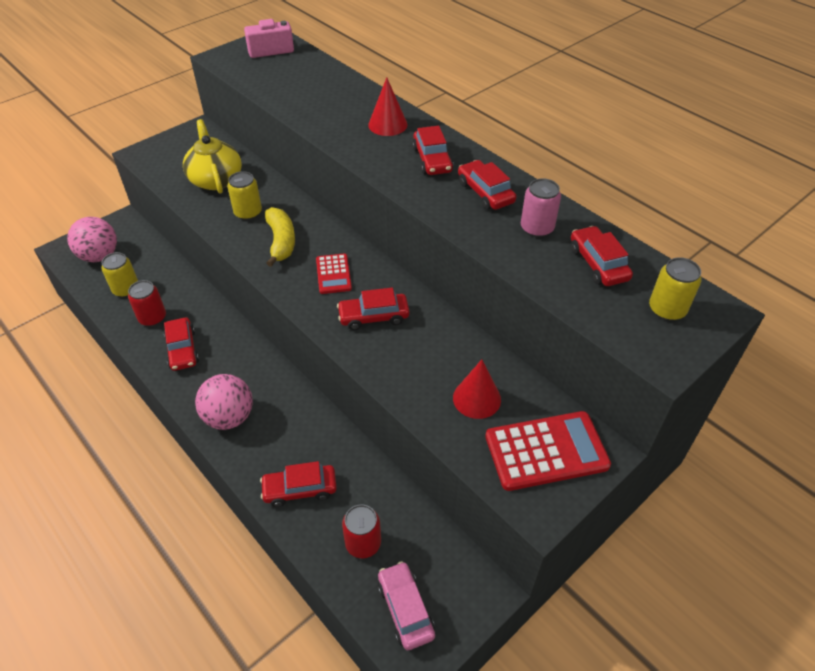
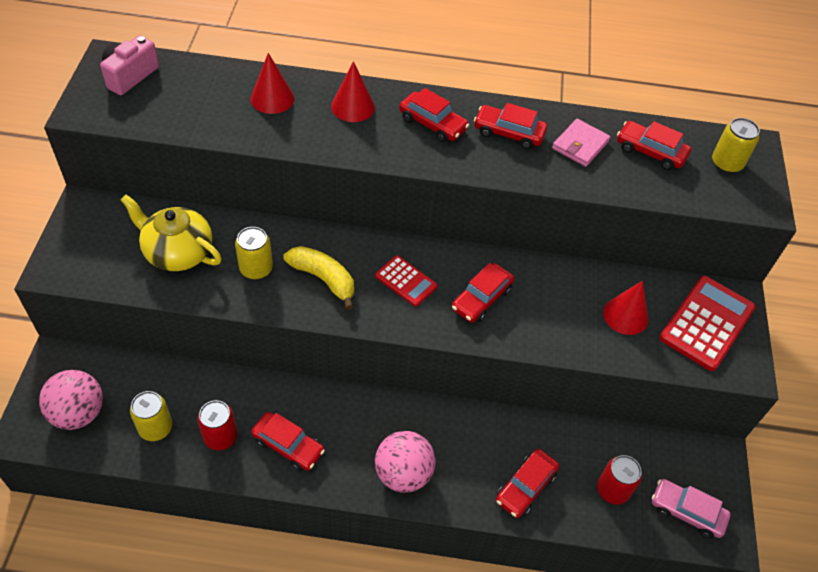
camera: 45 degrees left, 5 degrees up
(339, 97) = (272, 98): none -> red cone
(537, 228) = (580, 145): pink can -> pink wallet

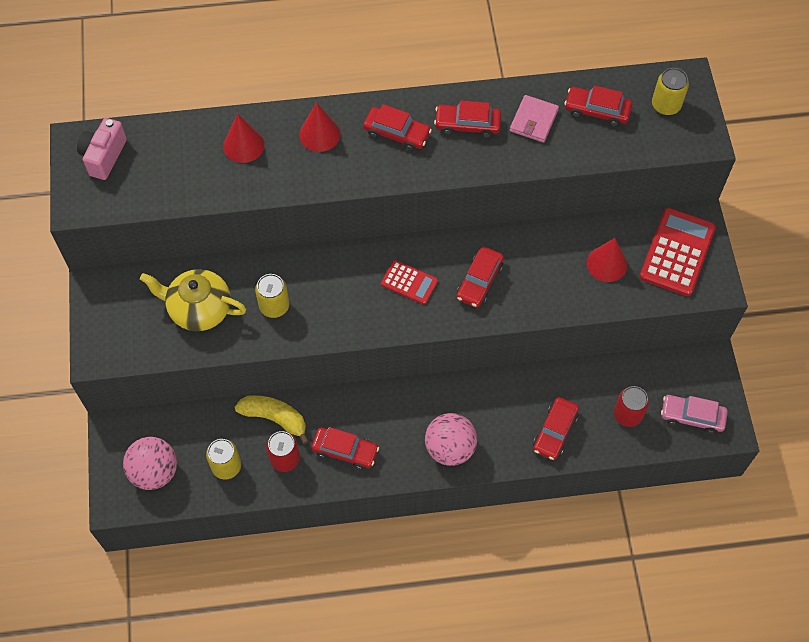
camera: 10 degrees left, 10 degrees up
(323, 279) = (337, 300): yellow banana -> yellow banana (275, 418)

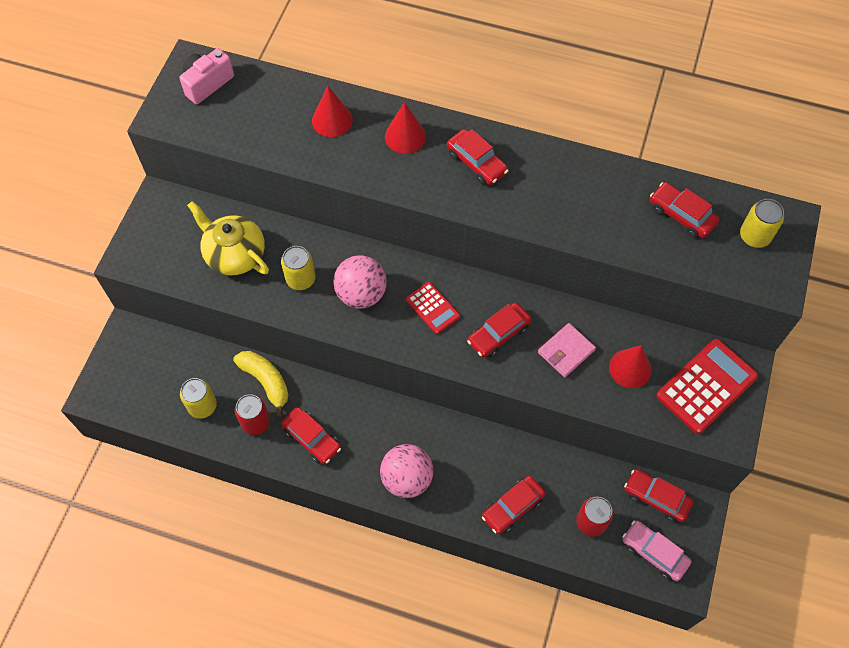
camera: 25 degrees right, 0 degrees up
(154, 472) = (140, 384): pink ball -> pink ball (361, 294)
(467, 125) = (547, 180): red car -> red car (656, 498)
(533, 120) = (613, 200): pink wallet -> pink wallet (566, 351)

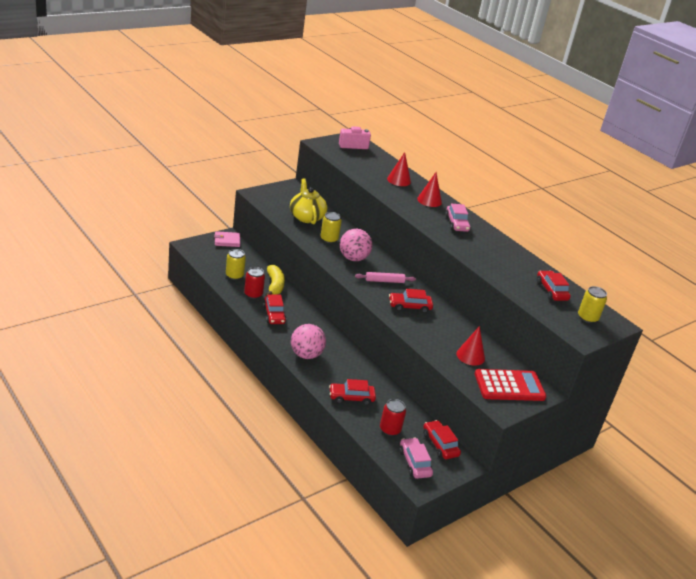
camera: 30 degrees right, 30 degrees down
(432, 308) = (384, 281): red calculator -> pink rolling pin
(476, 163) = (456, 224): red car -> pink car
(566, 351) = (440, 331): pink wallet -> pink wallet (227, 241)

